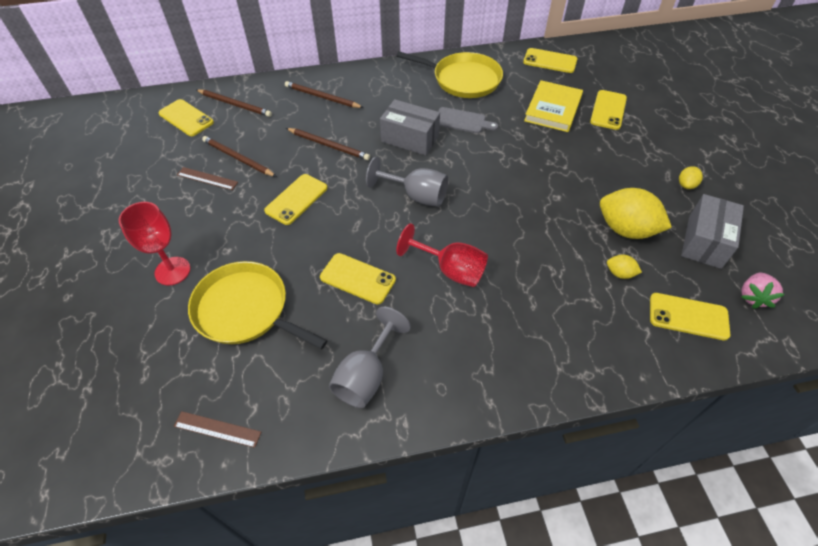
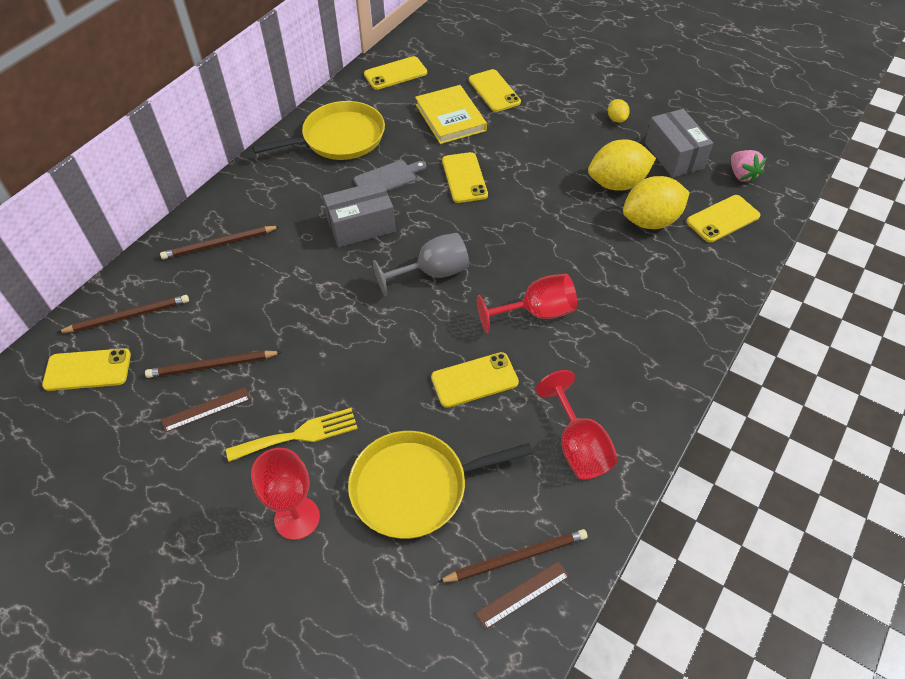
camera: 45 degrees left, 0 degrees up
(229, 228) = (299, 435): none -> yellow fork
(296, 199) = (328, 358): yellow phone -> yellow phone (464, 178)
(329, 145) = (291, 286): brown pencil -> brown pencil (516, 557)
(366, 375) = (578, 446): grey goblet -> red goblet
(620, 273) = (650, 221): yellow lemon -> yellow lemon, size x2.17

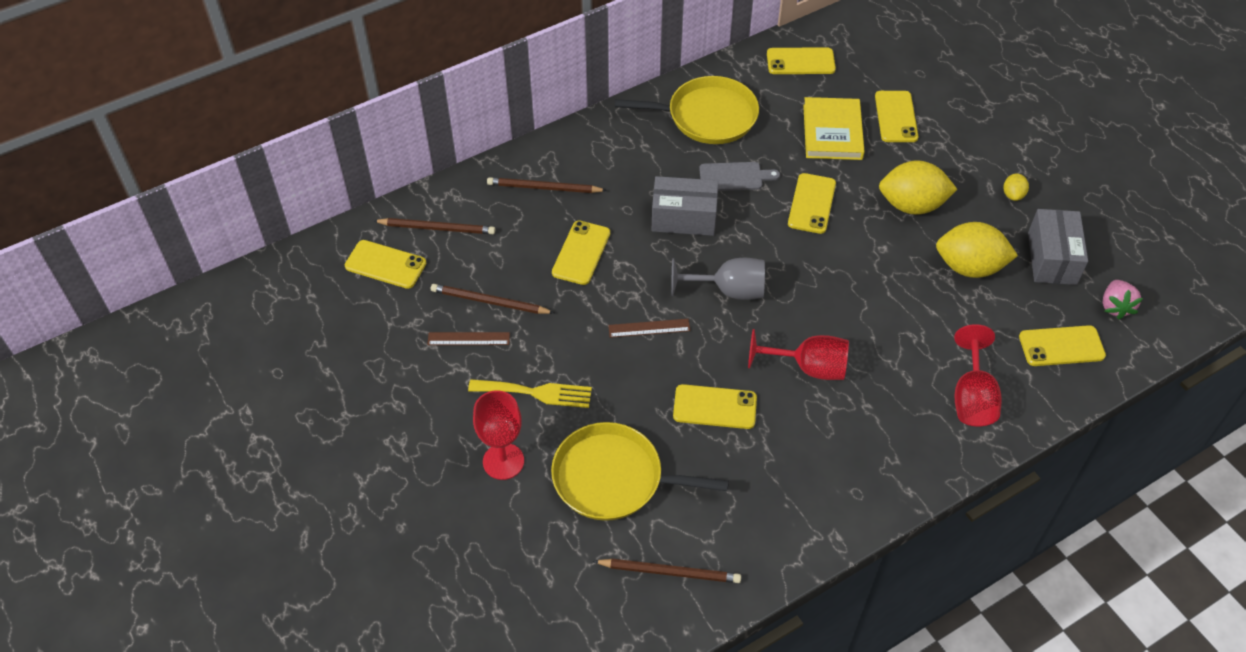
camera: 25 degrees right, 0 degrees up
(282, 289) = (581, 253): none -> yellow phone
(523, 594) = (659, 603): brown ruler -> brown ruler (649, 328)
(578, 446) = (777, 504): red goblet -> red goblet (972, 397)
(650, 221) = (981, 319): yellow lemon -> yellow lemon (912, 205)

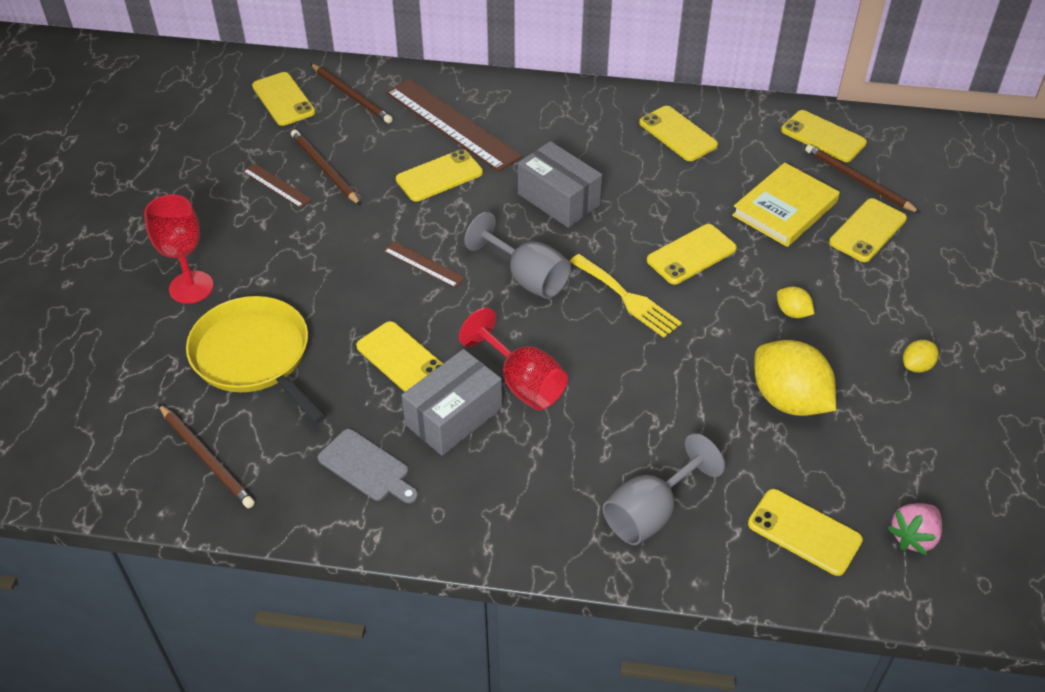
camera: 40 degrees right, 5 degrees down
(536, 393) = (276, 255): yellow fork -> yellow fork (627, 298)
(542, 205) = (452, 124): none -> brown ruler
(544, 188) = (469, 113): brown pencil -> brown pencil (858, 181)
(707, 116) = (678, 134): yellow pan -> yellow phone
(734, 177) = (643, 193): grey cutting board -> grey cutting board (366, 467)
(912, 205) = (792, 312): yellow lemon -> yellow lemon, size x0.46
(972, 397) = (650, 512): red goblet -> grey goblet
(1052, 258) = (892, 447): grey box -> grey box (453, 416)

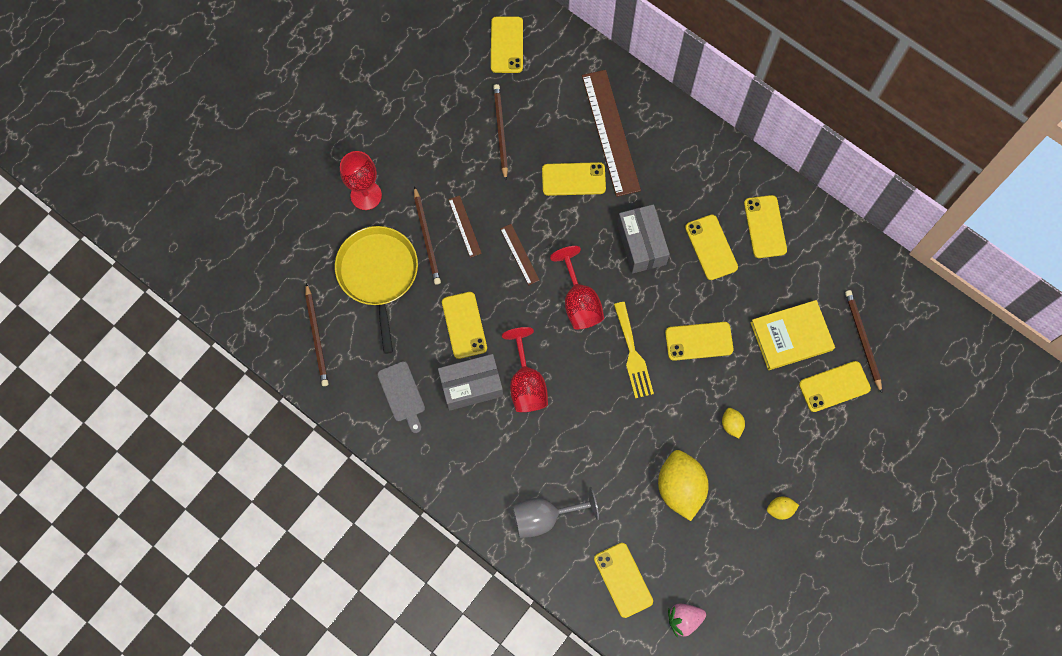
camera: 30 degrees right, 25 degrees up
(276, 185) = (461, 130): brown ruler -> brown ruler (464, 226)
(352, 96) = (556, 66): brown pencil -> brown pencil (427, 238)
(527, 277) = (579, 302): grey goblet -> red goblet
(823, 137) = (869, 285): yellow phone -> yellow phone (711, 247)

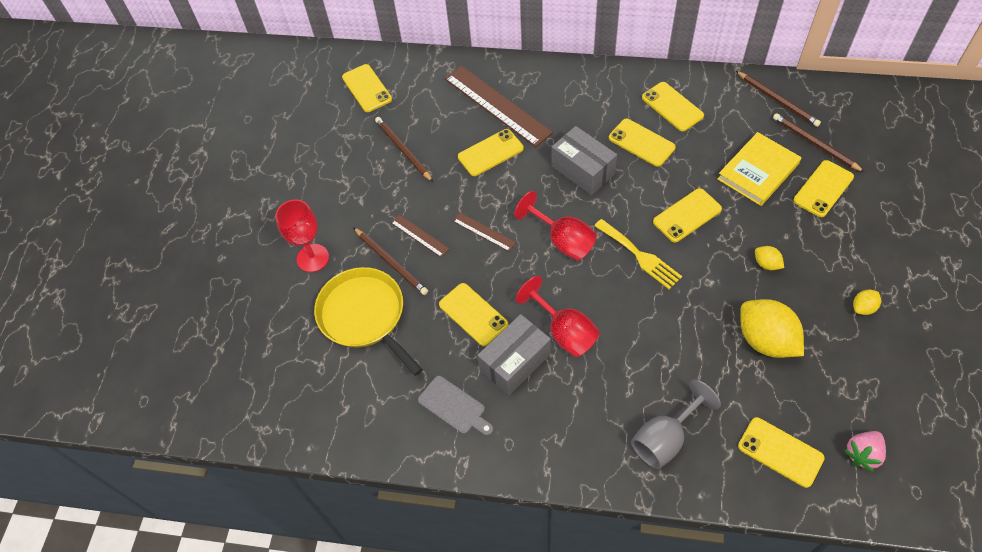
camera: 25 degrees left, 15 degrees down
(316, 337) = (337, 402): brown pencil -> brown pencil (777, 100)

